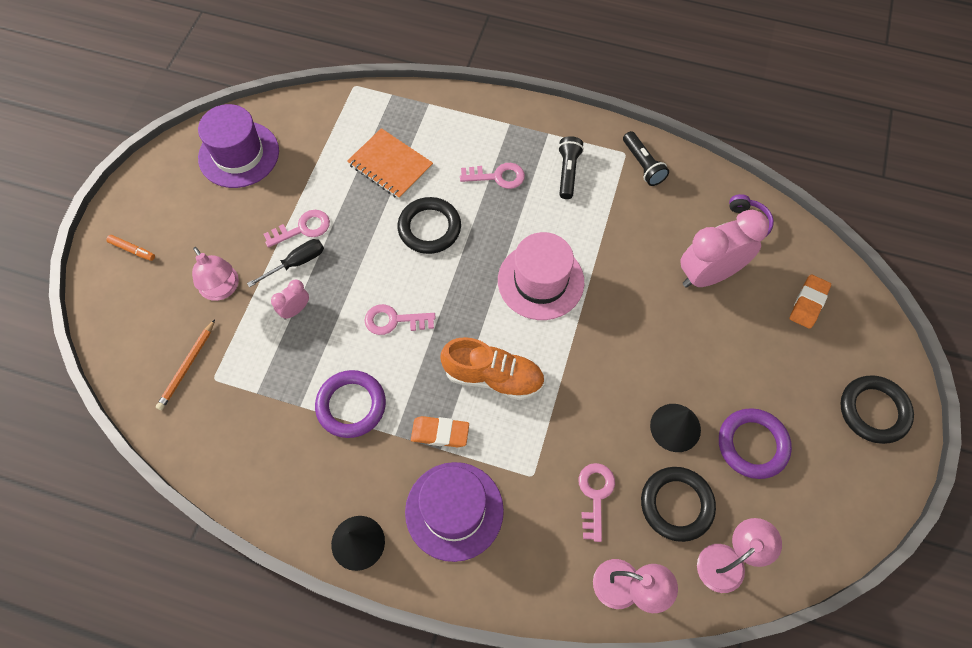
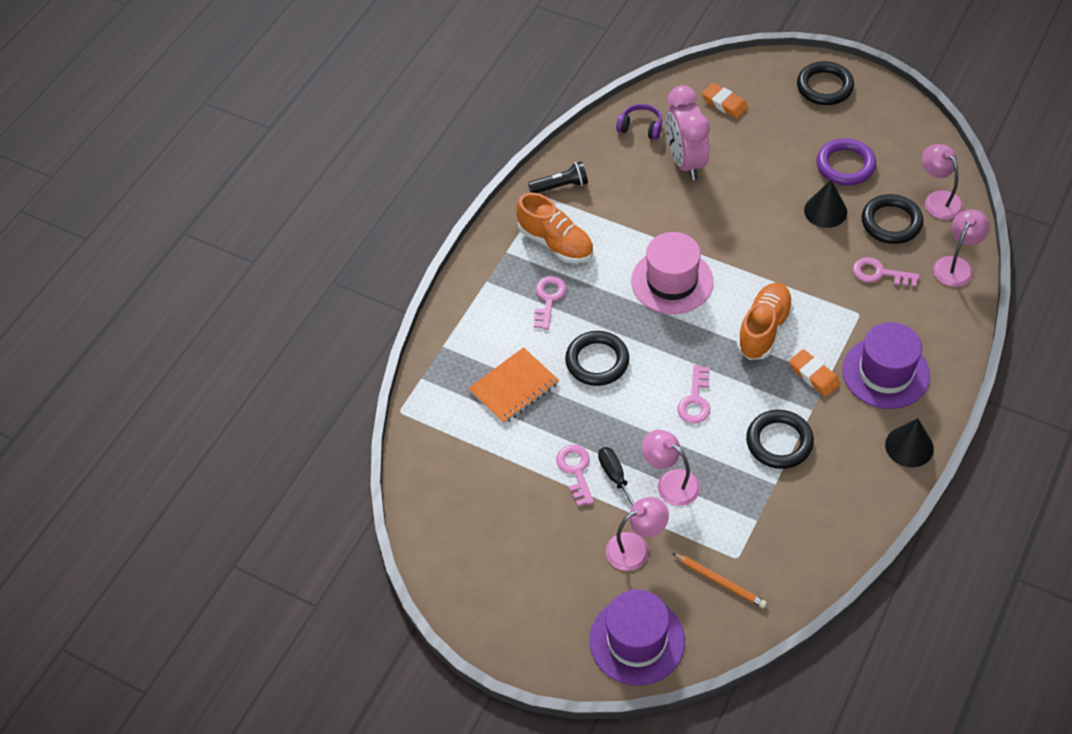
camera: 75 degrees left, 10 degrees down
(132, 250) = (571, 636): orange marker -> none
(239, 154) = (466, 527): purple hat -> purple hat (637, 640)
(295, 310) = (670, 482): pink clock -> pink lamp
(351, 405) = (779, 442): purple ring -> black ring
(440, 433) = (813, 375): orange eraser -> orange eraser turned 60 degrees counterclockwise
(568, 172) = (556, 243): black flashlight -> orange shoe

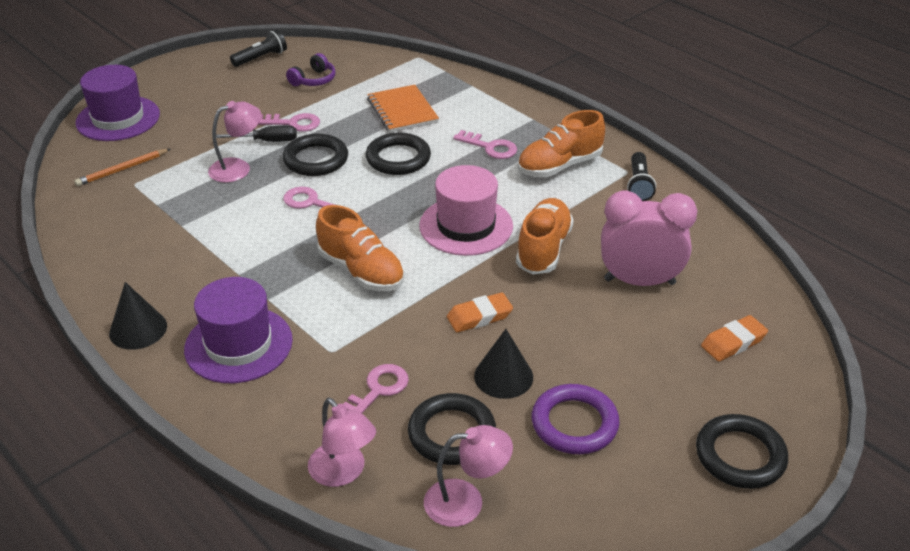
camera: 105 degrees right, 15 degrees down
(457, 562) = (261, 58): none -> black flashlight
(636, 547) = (195, 136): pink lamp -> none
(641, 127) = (711, 261): purple headphones -> purple headphones (313, 80)
(676, 225) = (543, 249): none -> orange shoe
(779, 442) = (222, 241): black ring -> black ring (316, 159)
(813, 375) = (278, 289): orange eraser -> orange eraser (479, 316)

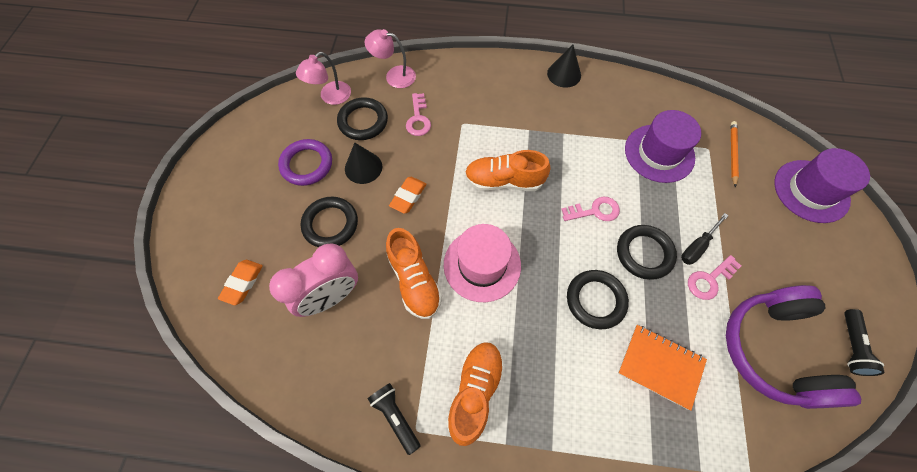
camera: 140 degrees right, 25 degrees up
(238, 168) = (676, 207): pink lamp -> none
(238, 344) = (509, 98): purple hat -> purple hat (659, 153)
(313, 80) = (773, 350): purple headphones -> purple headphones, size x2.31
(490, 147) = (547, 372): pink key -> none
(740, 456) = (209, 201): black ring -> black ring (330, 224)

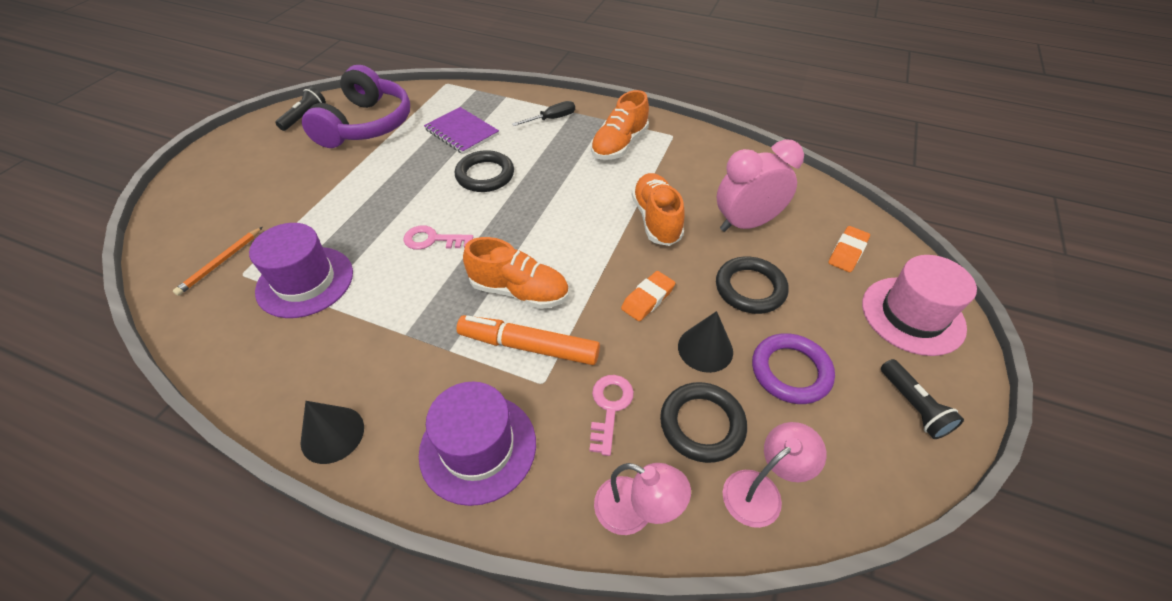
camera: 165 degrees left, 15 degrees down
(396, 416) = (688, 144): black flashlight -> black flashlight (913, 406)
(480, 143) = (529, 346): none -> orange marker
(482, 265) = (581, 219): pink hat -> pink hat (912, 315)
(644, 253) = (412, 197): black ring -> none
(660, 366) = (462, 132): orange notebook -> purple notebook
(697, 246) = (355, 192): black screwdriver -> black screwdriver (552, 119)
(709, 280) = (370, 169): pink key -> none
(811, 191) = (188, 211): purple hat -> purple hat (478, 447)

